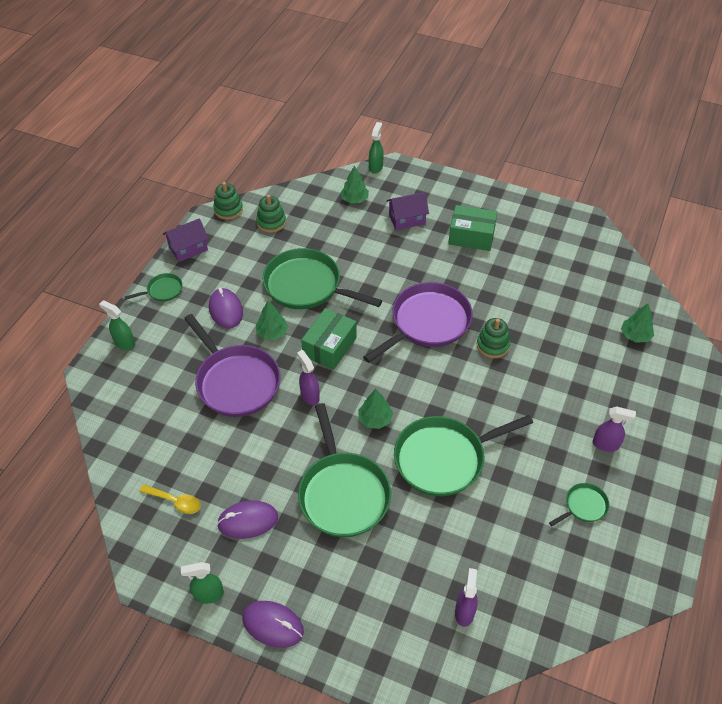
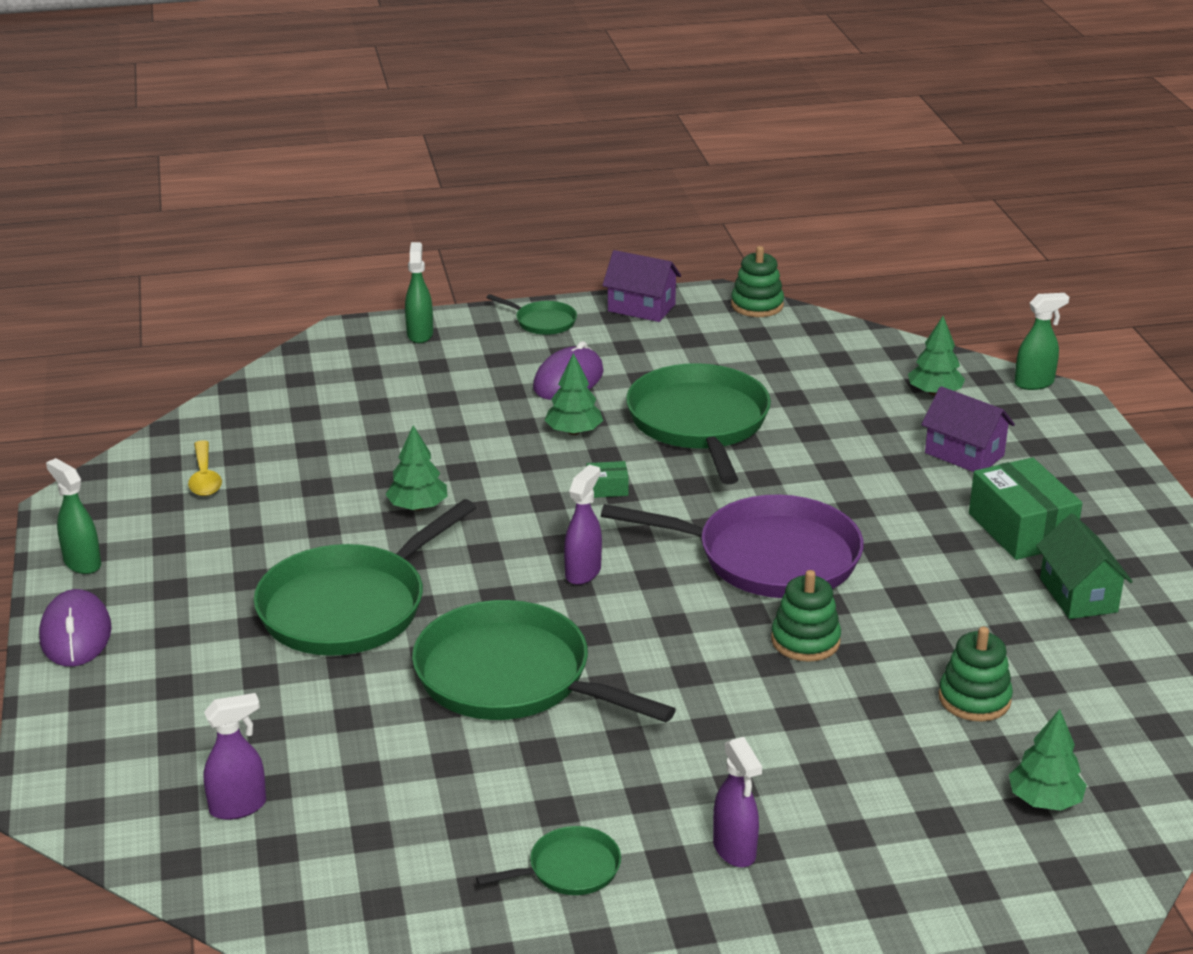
camera: 55 degrees right, 20 degrees down
(236, 382) = (451, 440): purple pan -> none
(248, 521) = (226, 546): purple mouse -> none
(271, 222) = (782, 346): green stacking toy -> green stacking toy (974, 699)
(309, 395) = (495, 508): purple spray bottle -> purple spray bottle (583, 572)
(329, 347) = (607, 488): green box -> green box, size x0.45
(375, 419) = (516, 582): green tree -> green tree (418, 507)
(525, 248) = (1078, 595): none -> green house
(584, 506) = (569, 869): green pan -> green pan turned 45 degrees counterclockwise

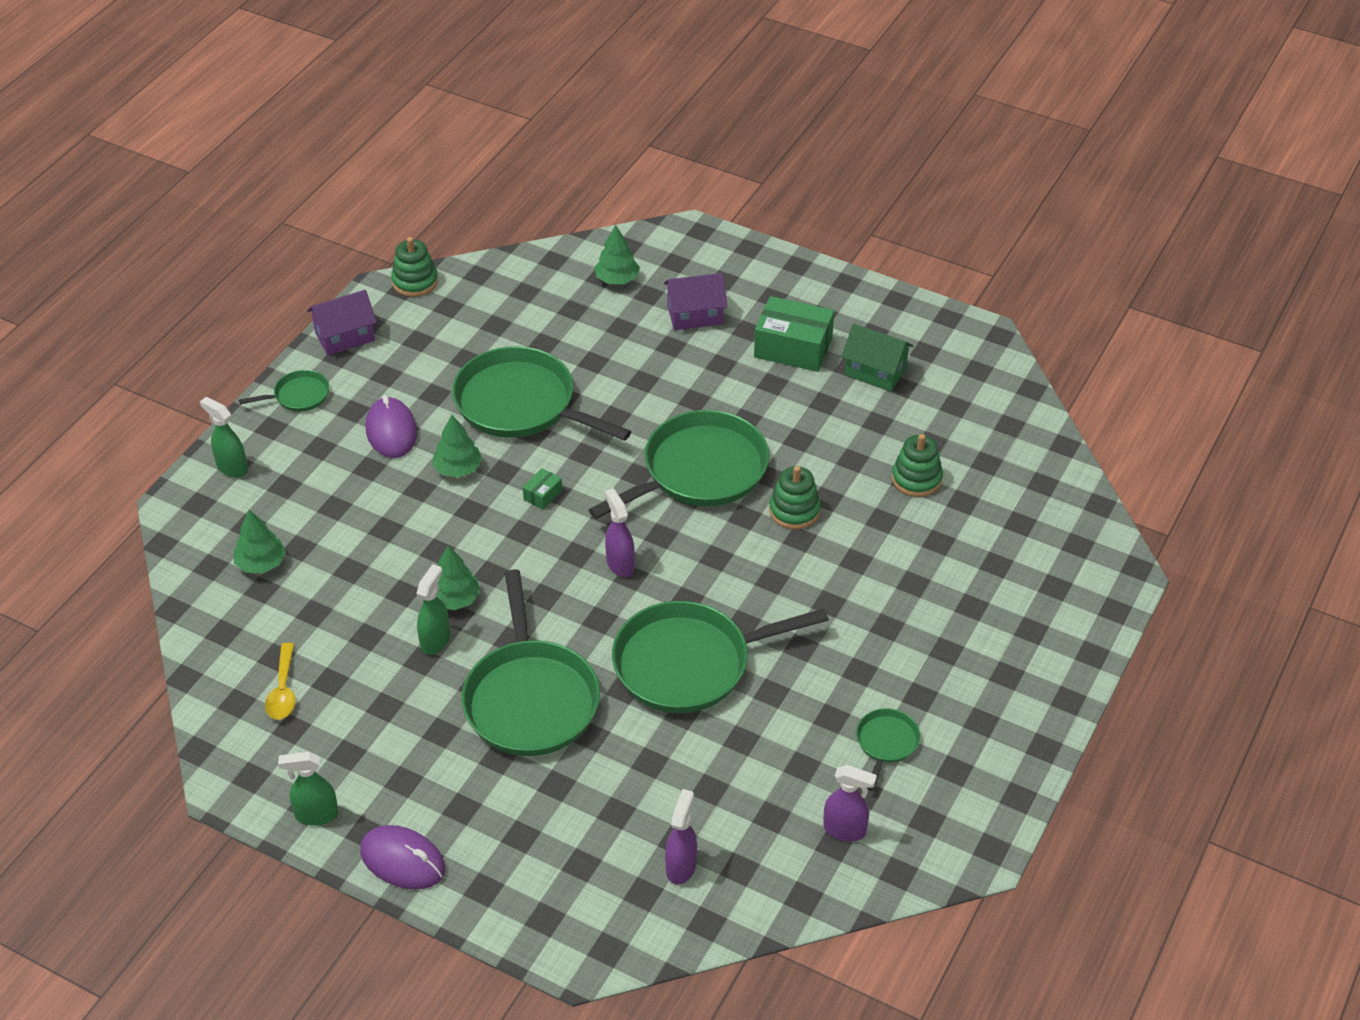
camera: 50 degrees left, 15 degrees up
(205, 478) = (283, 690): yellow spoon -> yellow spoon turned 60 degrees clockwise
(734, 850) = (938, 663): purple spray bottle -> purple spray bottle (845, 830)
(769, 557) = (700, 471): purple pan -> green pan
(1034, 383) = (659, 231): green spray bottle -> green spray bottle (435, 640)
(1044, 800) = (1020, 512): green tree -> green tree (261, 563)

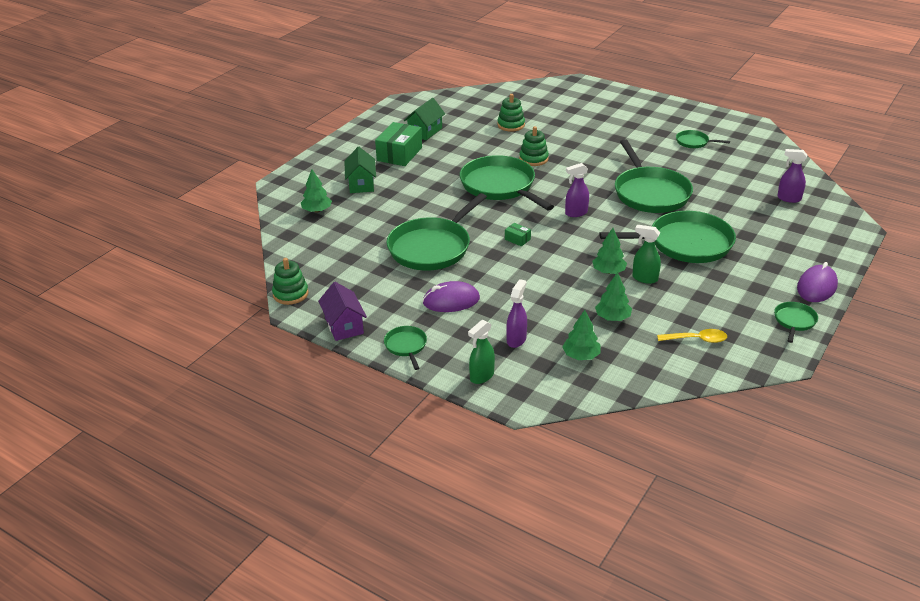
camera: 85 degrees left, 10 degrees down
(316, 815) = (794, 321): green spray bottle -> green pan
(458, 469) = (491, 272): green tree -> green tree (612, 317)
(695, 315) = (361, 184): purple house -> green house
(845, 830) = (751, 155): purple spray bottle -> purple spray bottle (516, 339)

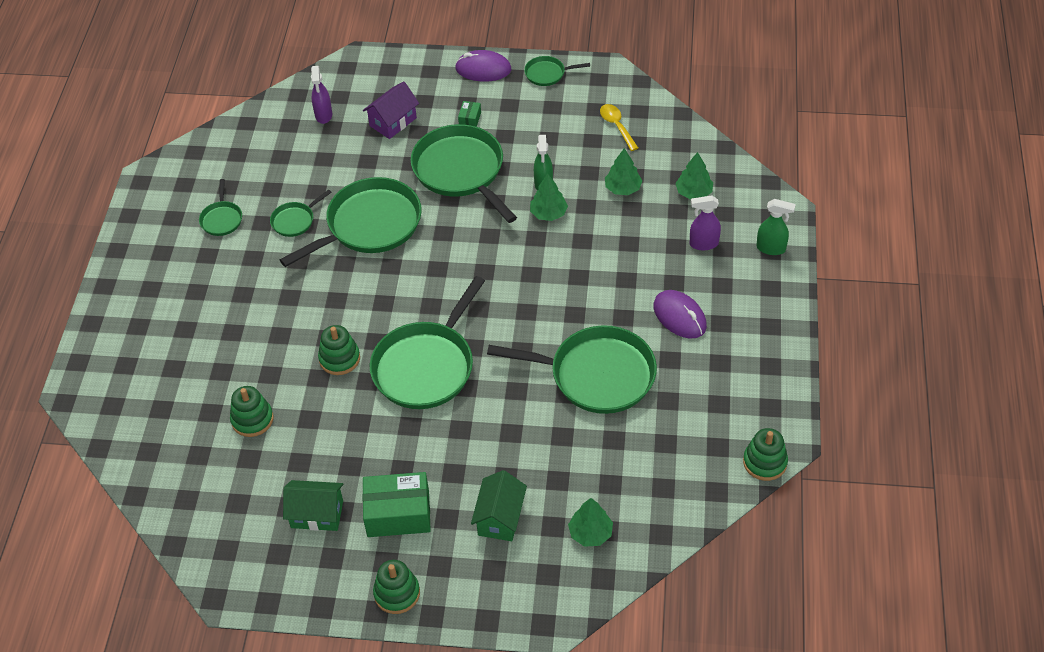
camera: 115 degrees left, 15 degrees up
(344, 325) = (779, 385): purple house -> purple house (393, 122)
(349, 143) = (397, 593): none -> green stacking toy
(361, 184) = (500, 518): green house -> green house turned 45 degrees counterclockwise
(406, 346) = (772, 320): green pan -> green pan (295, 221)
(517, 239) = (534, 306): green box -> green box (470, 119)
(576, 213) = (449, 275): purple spray bottle -> none

